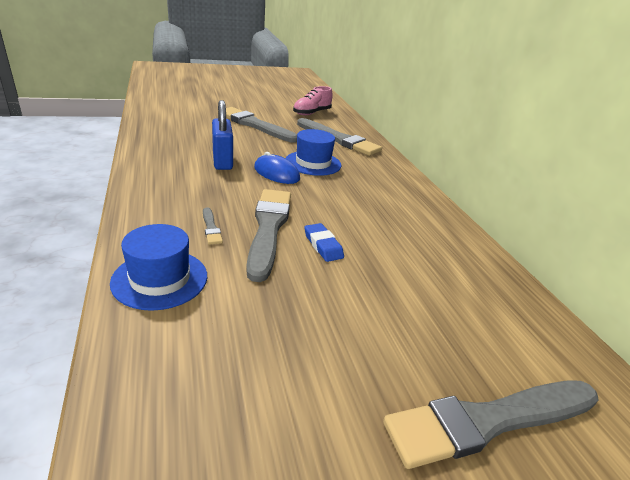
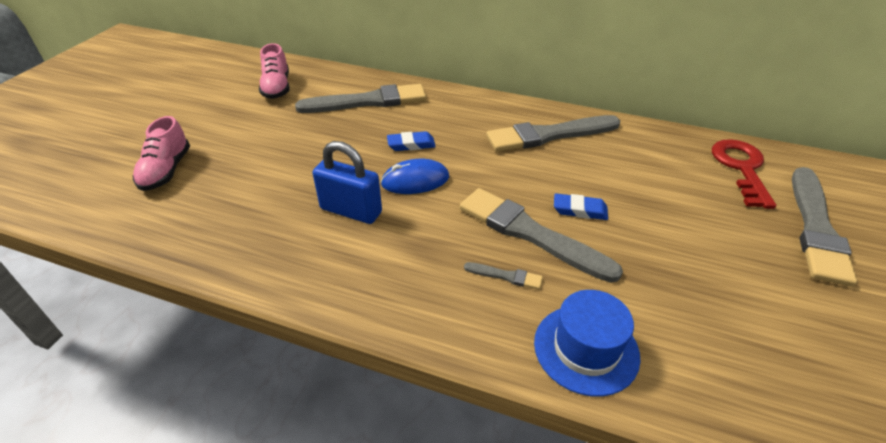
camera: 50 degrees left, 10 degrees up
(202, 109) = (166, 171): none -> pink shoe
(255, 125) = (269, 145): grey brush -> grey brush (549, 135)
(313, 163) = (411, 144): blue hat -> blue eraser
(521, 338) = (741, 168): none -> red key

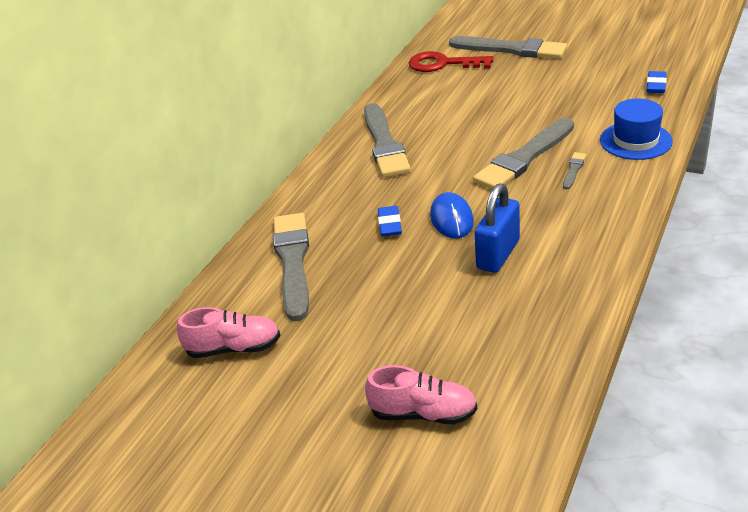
camera: 80 degrees left, 5 degrees down
(579, 210) = (494, 135): blue eraser -> blue eraser (656, 85)

